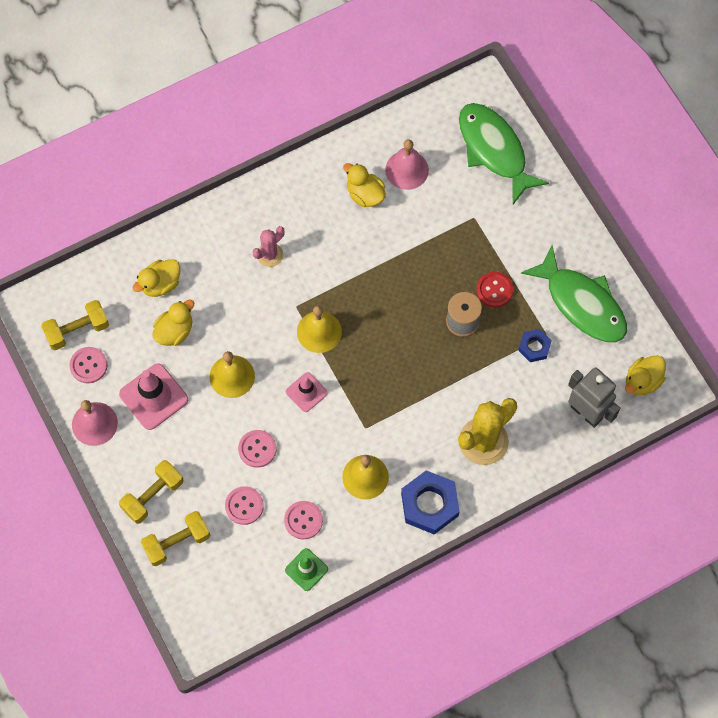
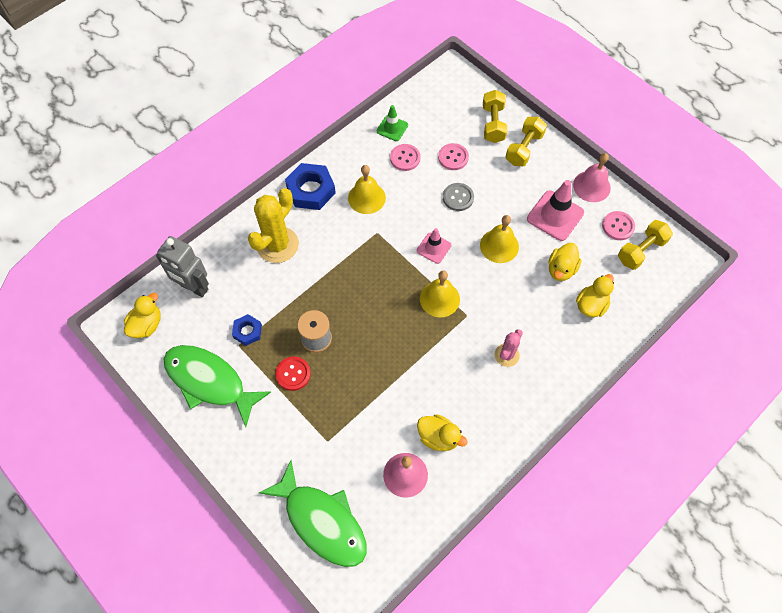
camera: 165 degrees right, 5 degrees down
(177, 542) = (493, 124): yellow dumbbell -> yellow dumbbell turned 45 degrees counterclockwise
(257, 449) = (458, 197): pink button -> grey button

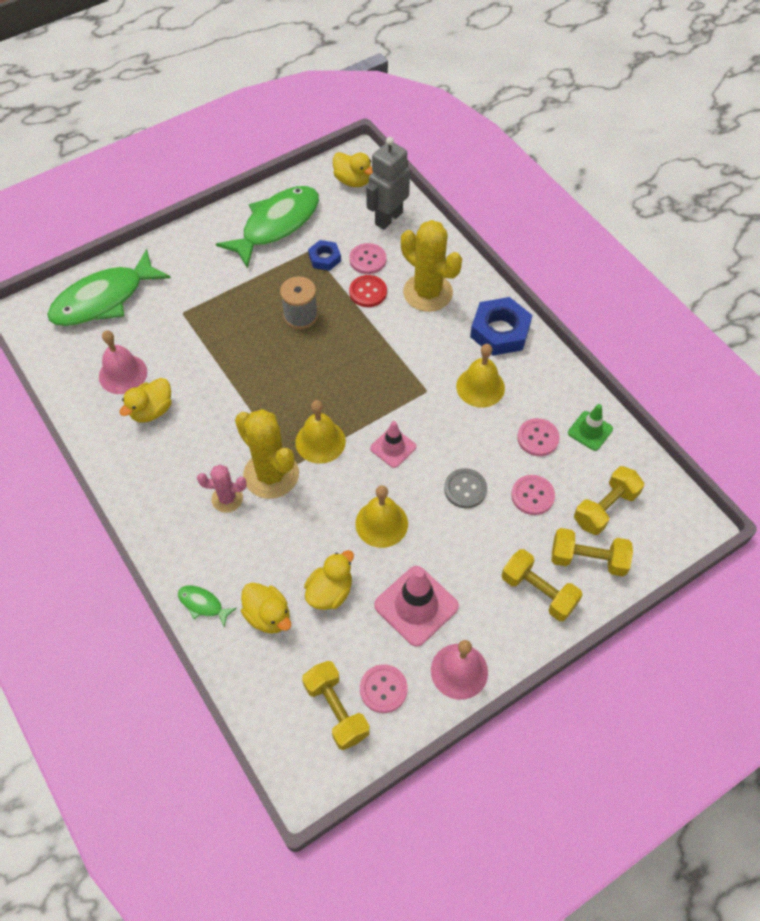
camera: 100 degrees right, 5 degrees down
(245, 296) = (367, 260): none -> pink button
(293, 374) = (265, 292): red button -> red button (368, 292)
(452, 117) = (605, 508): none -> yellow dumbbell
(477, 328) = (271, 474): none -> yellow cactus
(506, 355) = (227, 499): pink cactus -> pink cactus turned 45 degrees counterclockwise
(561, 269) = (330, 592): yellow duck -> yellow duck turned 90 degrees clockwise
(596, 350) = (203, 604): none -> green fish

